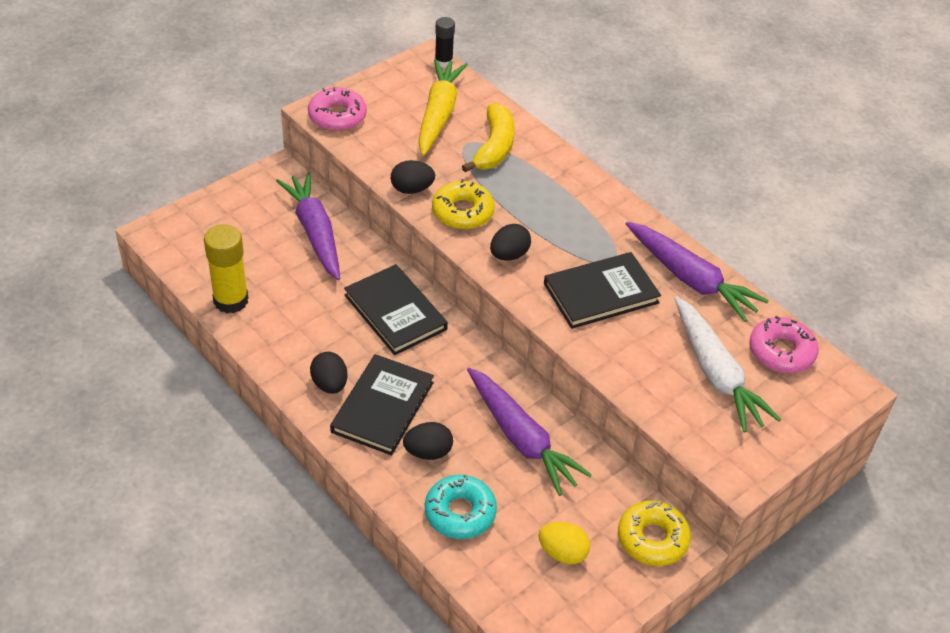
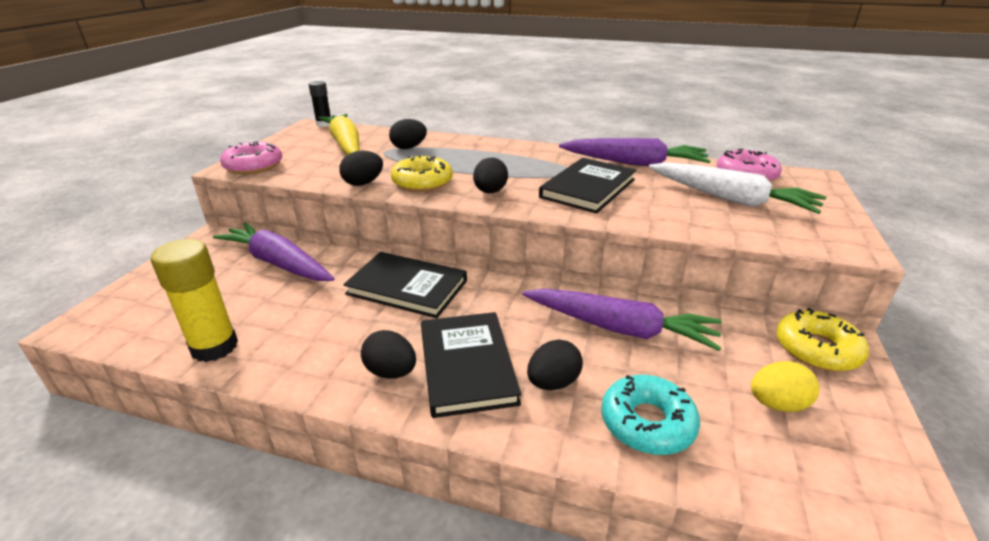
camera: 30 degrees left, 15 degrees down
(494, 147) = (409, 147): yellow banana -> black egg

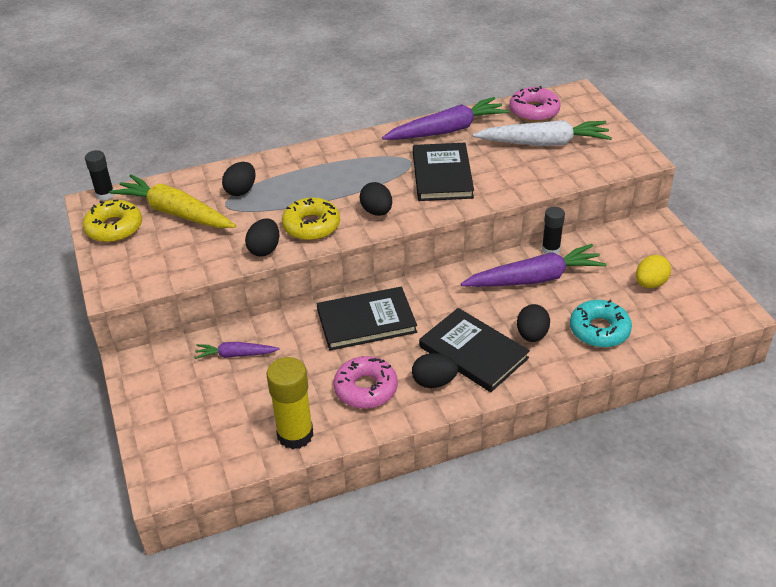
camera: 35 degrees left, 10 degrees up
(253, 166) = (131, 277): pink donut -> pink donut (366, 389)
(278, 263) = (235, 355): purple carrot -> purple carrot, size x0.53
(669, 310) = (550, 249): none -> black glue stick
(816, 349) = (647, 236): yellow donut -> yellow donut (114, 228)

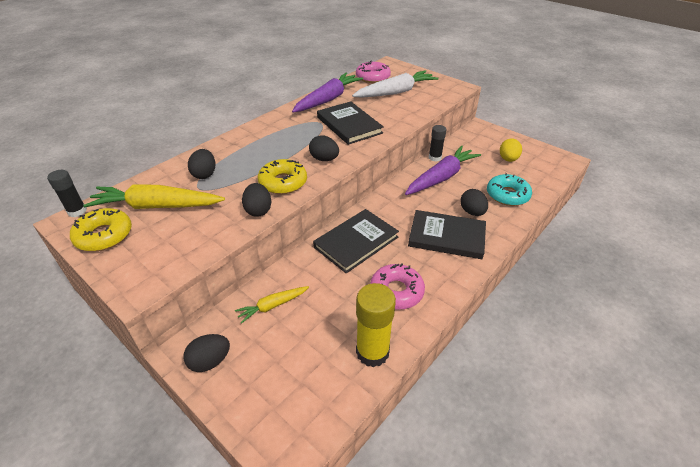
camera: 30 degrees left, 0 degrees up
(235, 355) = (272, 306): purple carrot -> yellow carrot
(434, 382) = (439, 267): black egg -> black egg (210, 361)

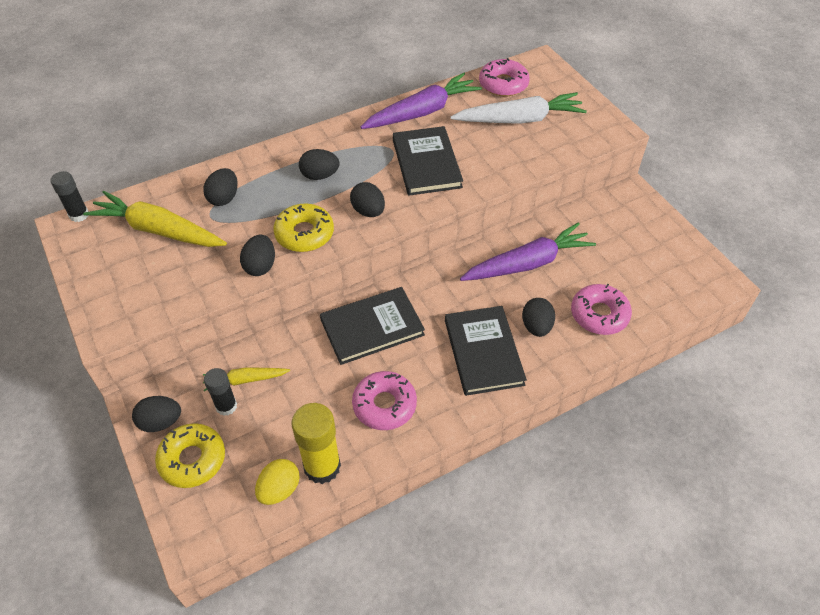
camera: 20 degrees right, 10 degrees up
(104, 235) = (95, 254): yellow donut -> yellow donut (192, 459)
(275, 146) = (320, 175): none -> black egg
(435, 158) = (537, 229): black glue stick -> black glue stick (226, 406)
(446, 237) = (483, 352): black book -> black book turned 45 degrees clockwise
(507, 195) = (599, 314): turquoise donut -> pink donut
(508, 159) = (637, 258): yellow egg -> yellow egg (279, 489)

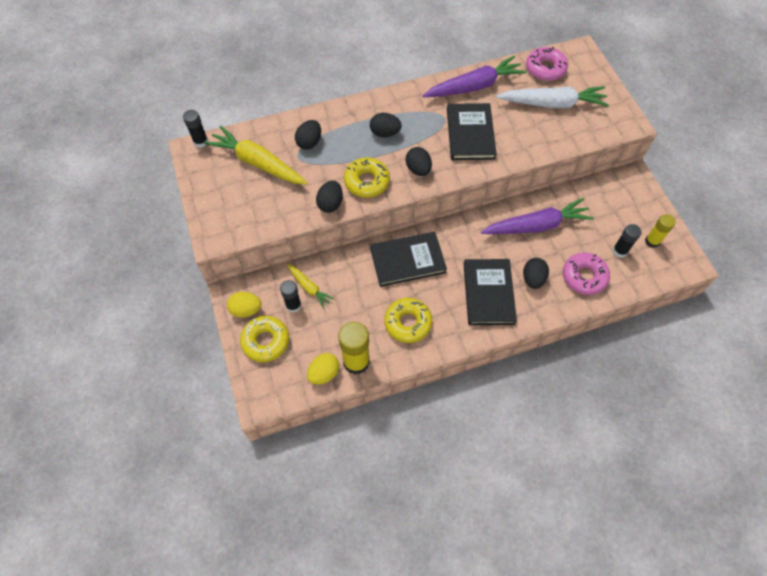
camera: 10 degrees right, 10 degrees up
(161, 422) = (246, 310): black egg -> yellow egg
(245, 380) = (309, 287): yellow carrot -> yellow carrot turned 135 degrees counterclockwise
(384, 405) = (408, 323): pink donut -> yellow donut
(635, 278) = (619, 251): none -> black glue stick
(672, 262) = (652, 241): none -> yellow glue stick

